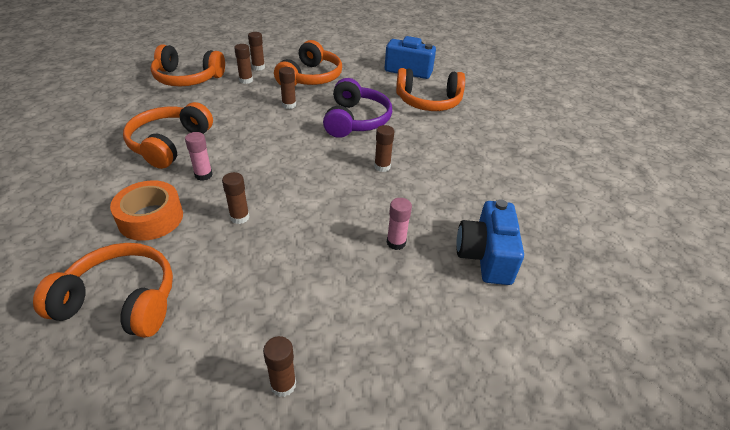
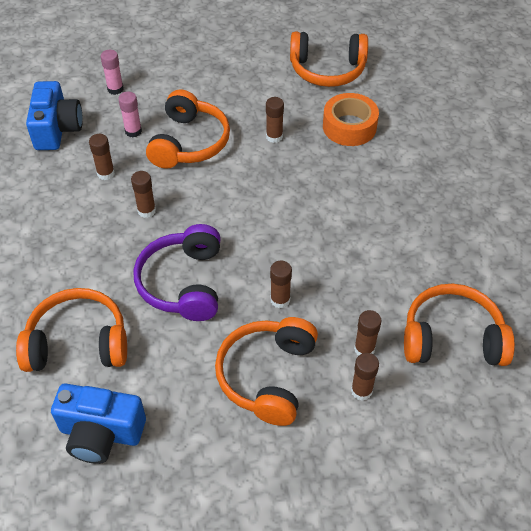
camera: 175 degrees right, 10 degrees up
(169, 144) = (390, 209): orange headphones -> orange headphones (189, 142)
(203, 175) = (330, 175): pink glue stick -> pink glue stick (115, 89)
(283, 384) = (203, 42): brown glue stick -> brown glue stick (106, 173)

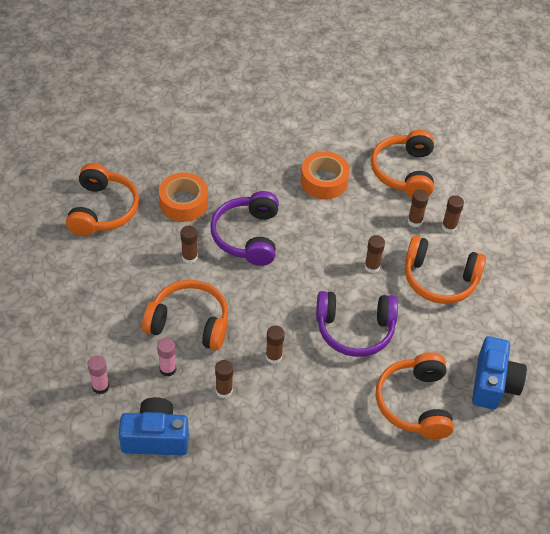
camera: 90 degrees left, 0 degrees up
(310, 181) = (247, 236): none -> purple headphones
(412, 249) = (324, 181): none -> orange tape

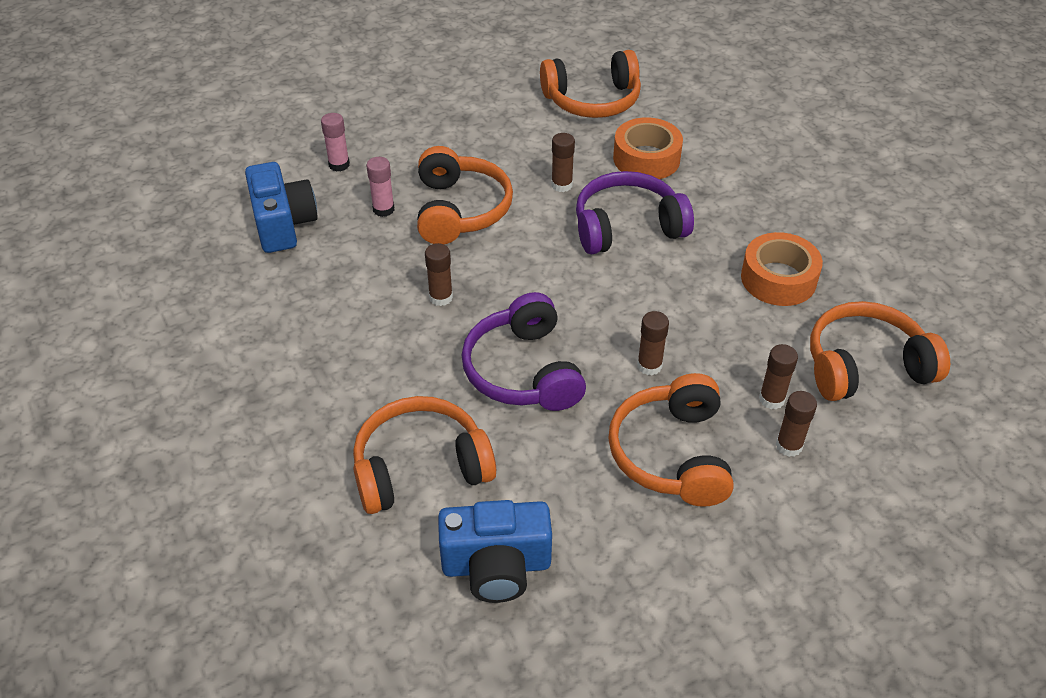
camera: 75 degrees right, 5 degrees down
(224, 391) = (369, 264): brown glue stick -> none

